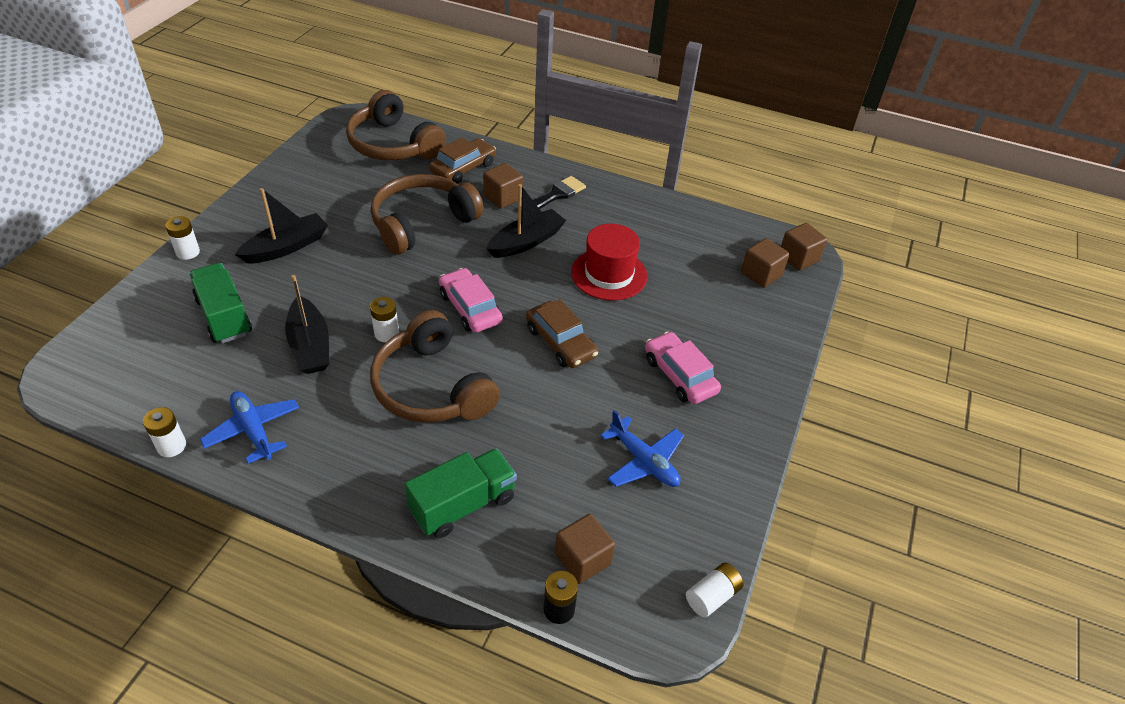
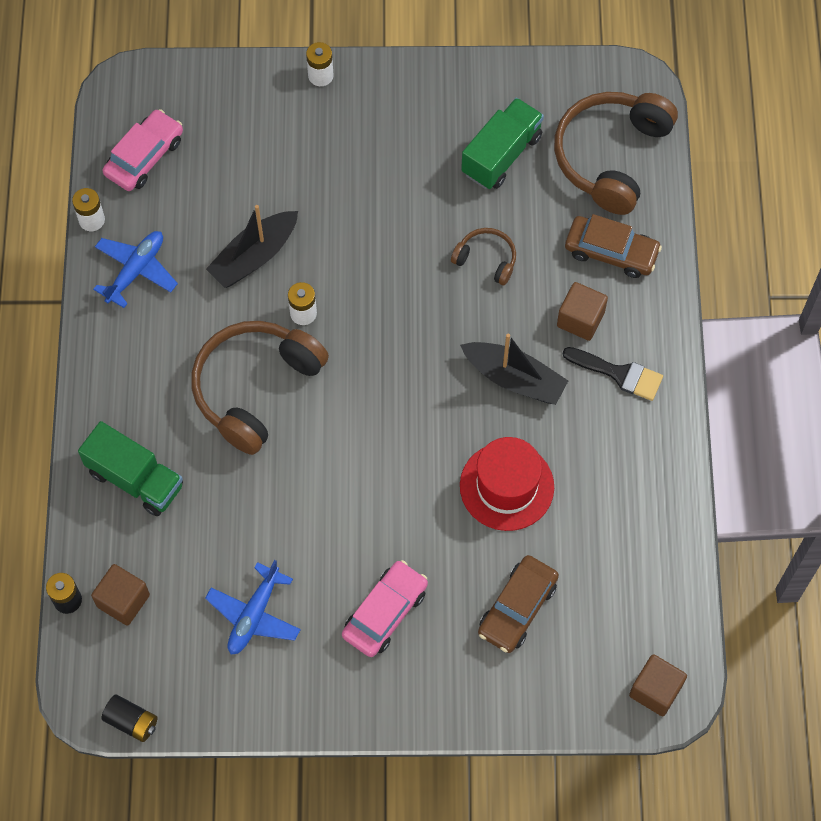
camera: 70 degrees right, 20 degrees up
(224, 316) = (253, 163): green truck -> green truck (501, 155)
(286, 247) = (375, 155): black boat -> none
(422, 223) = (486, 259): brown headphones -> brown headphones, size x0.48
(470, 308) = (379, 371): pink car -> pink car (144, 157)
(560, 342) = (374, 479): brown car -> brown car (517, 608)
(712, 596) = (131, 722): white battery -> black battery
(761, 274) = (599, 654): brown cube -> none

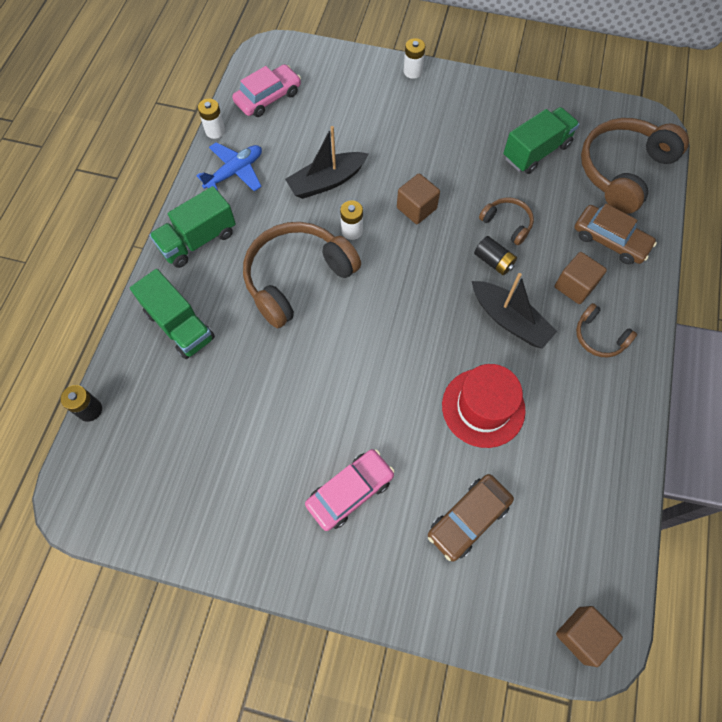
camera: 15 degrees right, 0 degrees up
(120, 370) = (198, 240): none -> green truck
(123, 600) = (134, 422): brown cube -> brown cube (416, 208)
(131, 722) = (102, 531): black battery -> black battery (493, 261)
(254, 615) = (238, 463): blue plane -> none
(619, 374) = (599, 337): black brush -> brown headphones

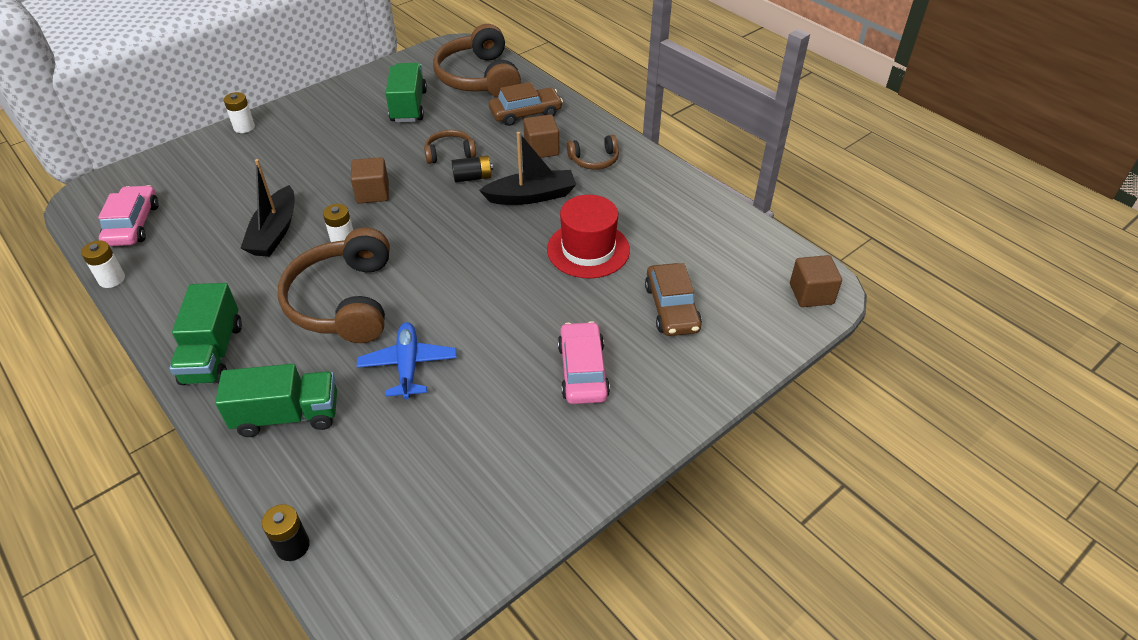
camera: 55 degrees left, 20 degrees down
(235, 172) = (177, 288): blue plane -> blue plane (408, 366)

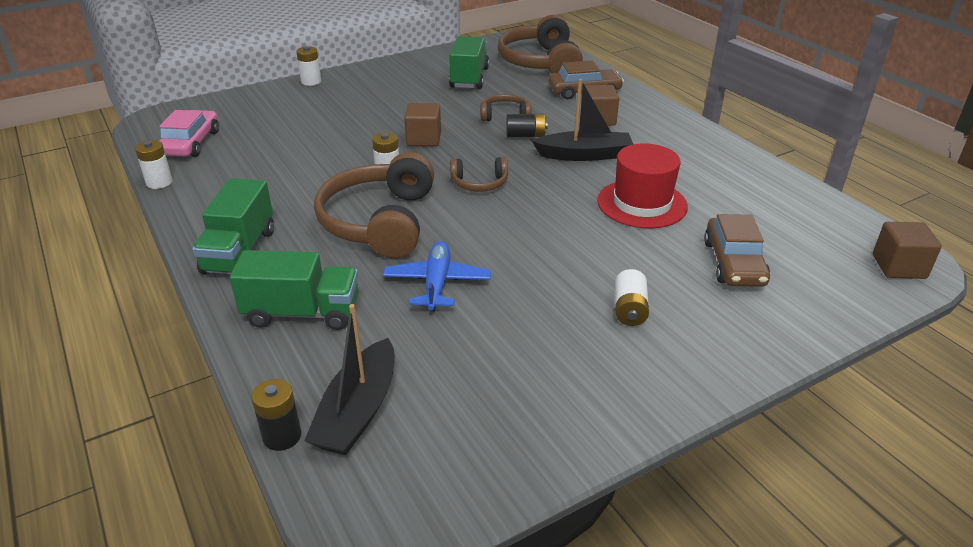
camera: 10 degrees right, 10 degrees down
(274, 232) = (322, 161): black boat -> black boat (358, 411)
(583, 371) = (629, 309): pink car -> white battery
(594, 160) = (653, 132): brown headphones -> brown headphones (479, 183)

